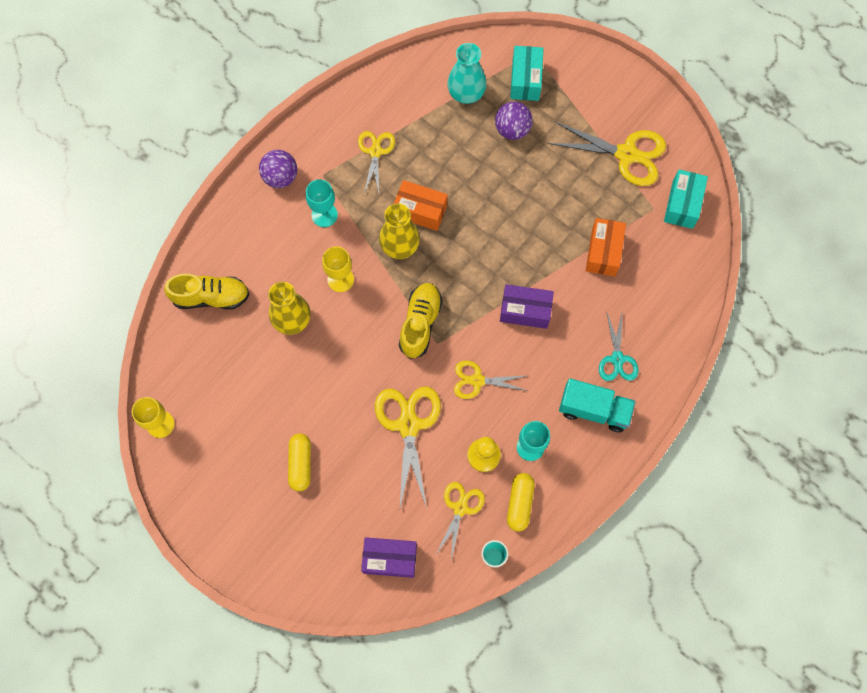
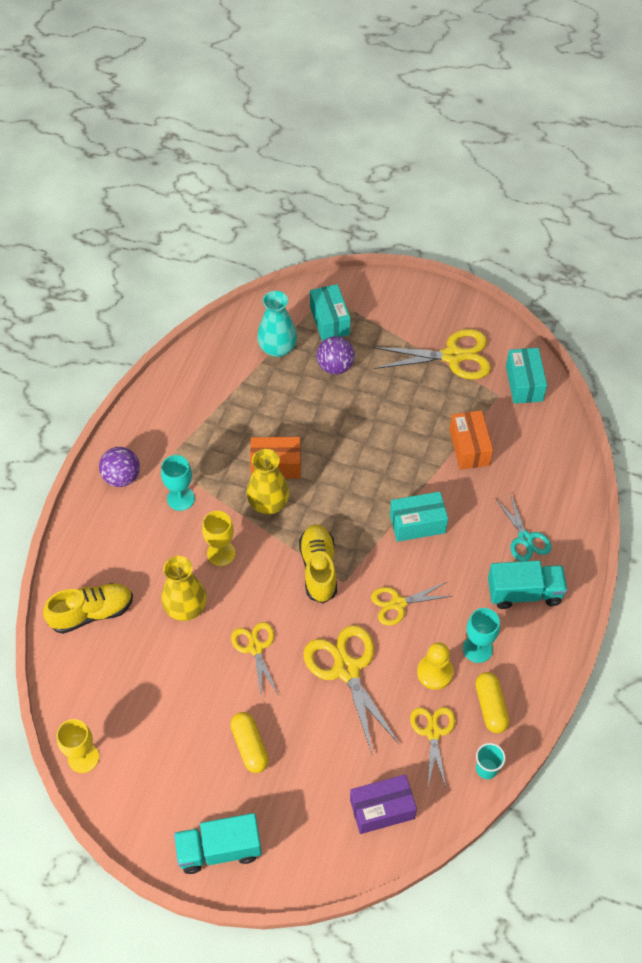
camera: 20 degrees left, 15 degrees down
(243, 543) = (219, 849): none -> turquoise truck
(375, 152) = (209, 425): yellow scissors -> yellow scissors (255, 648)
(525, 311) = (417, 524): purple box -> turquoise box

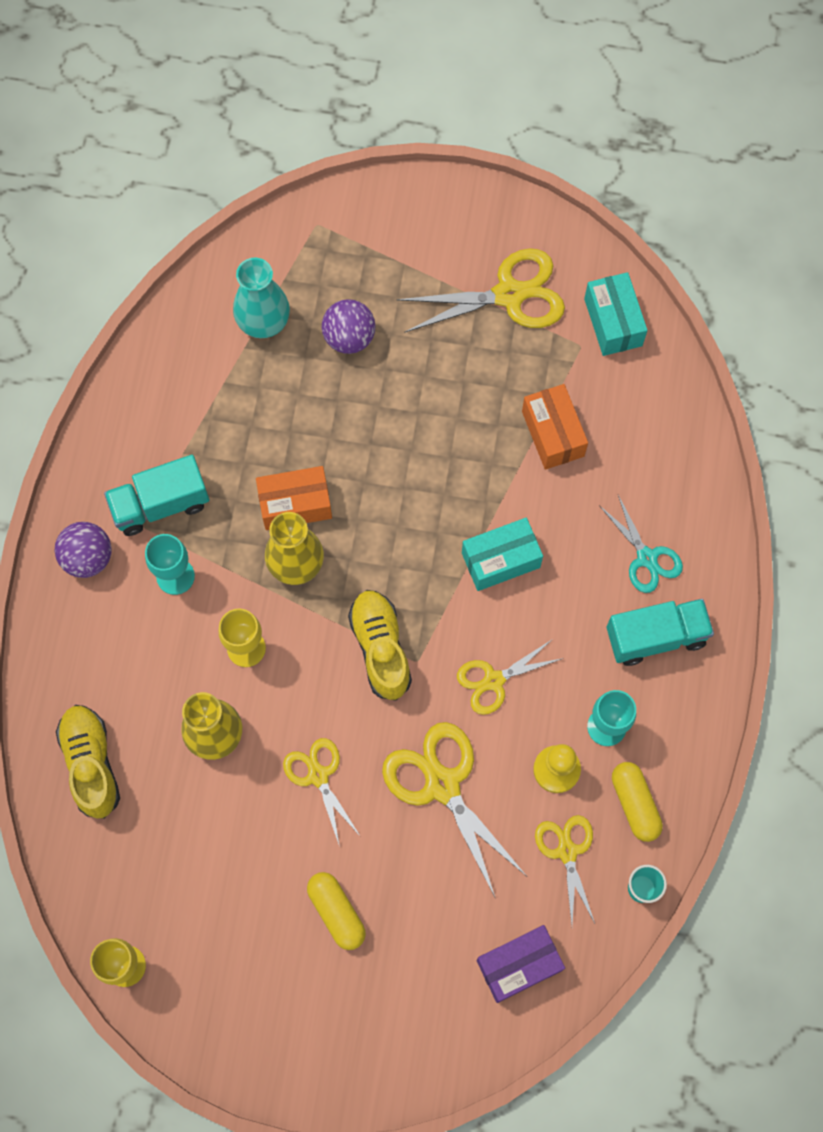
camera: 10 degrees left, 15 degrees up
(92, 613) = (91, 764): yellow shoe -> yellow shoe turned 75 degrees counterclockwise
(219, 849) = (324, 1055): turquoise truck -> turquoise truck (160, 504)
(329, 321) = (328, 265): turquoise box -> none

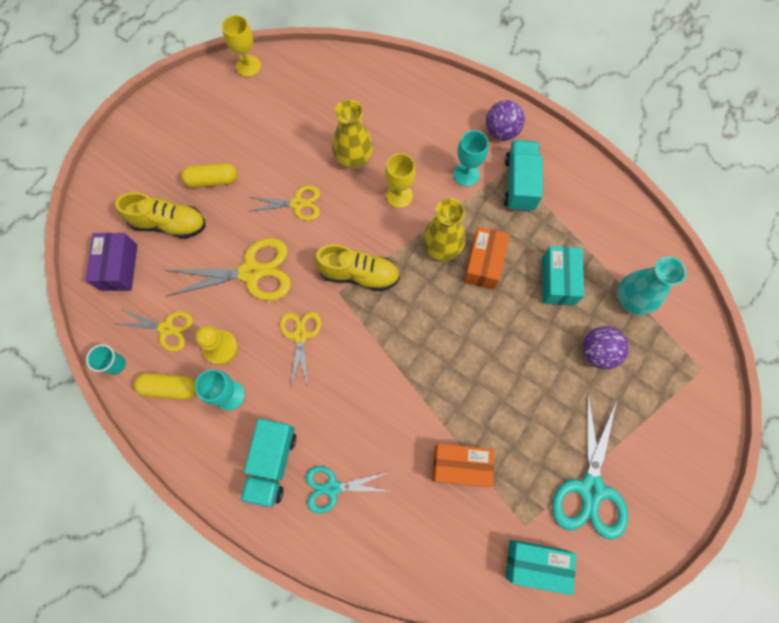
camera: 115 degrees right, 0 degrees up
(91, 764) = (371, 89): yellow shoe -> yellow shoe (169, 224)
(500, 560) = (381, 380): turquoise box -> turquoise box (558, 281)
(509, 294) = (591, 489): yellow scissors -> turquoise scissors

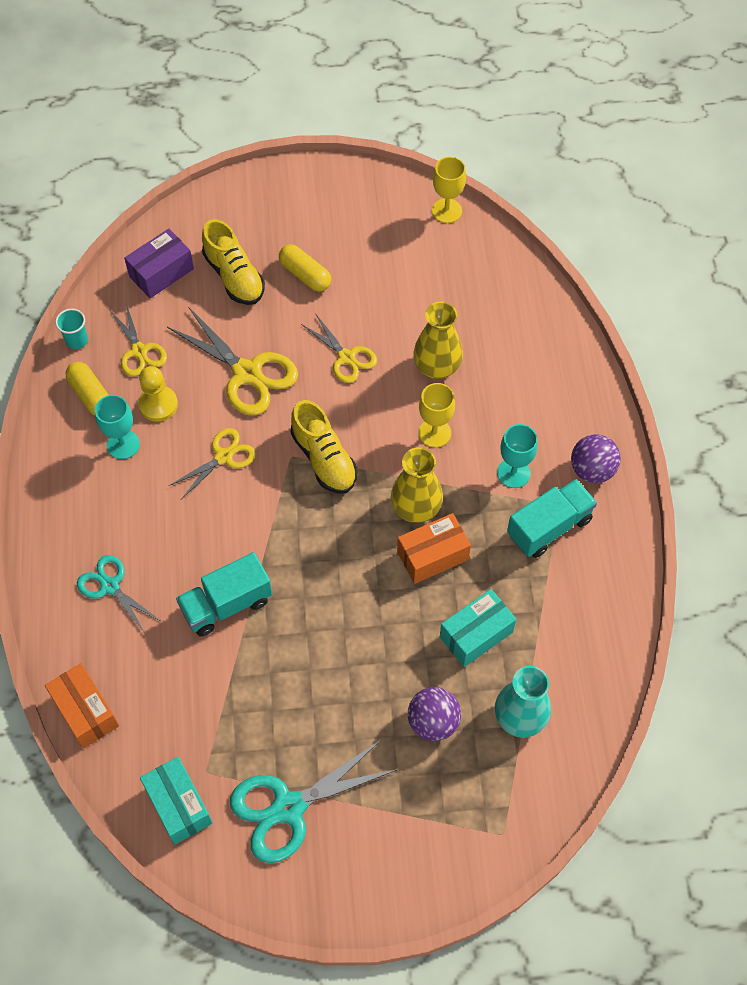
camera: 50 degrees right, 10 degrees down
(272, 463) = (92, 523): turquoise truck -> turquoise truck (226, 604)
(461, 466) = (216, 677): orange box -> orange box (85, 711)

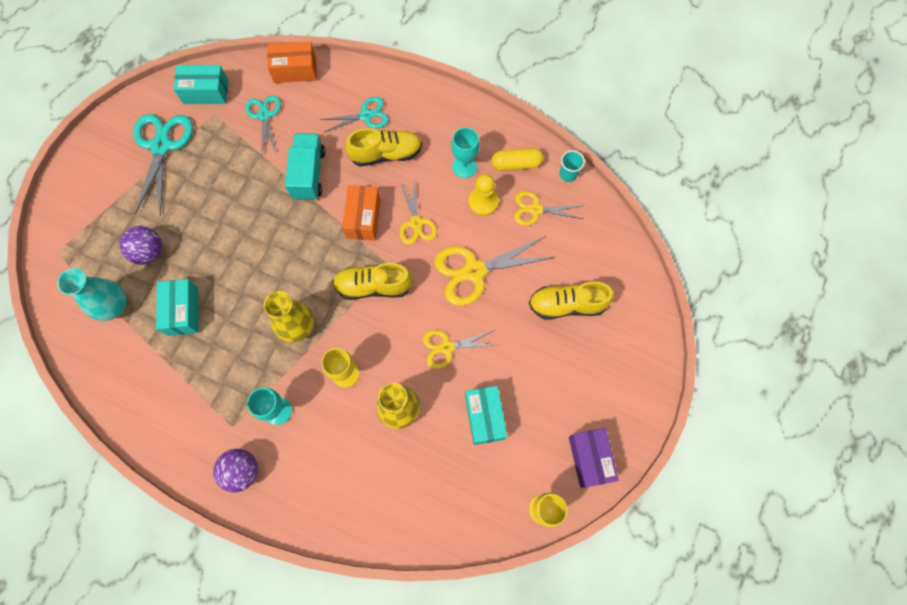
camera: 120 degrees right, 10 degrees up
(151, 535) = (386, 154): none -> yellow shoe
(161, 273) = (598, 255): purple box -> purple box (589, 459)
(174, 707) = (264, 115): none -> turquoise scissors
(305, 275) = (540, 357): yellow capsule -> none
(395, 292) = (484, 417): none -> turquoise box
(432, 556) = (255, 316): orange box -> orange box (363, 218)
(549, 527) = (221, 409): turquoise truck -> none

